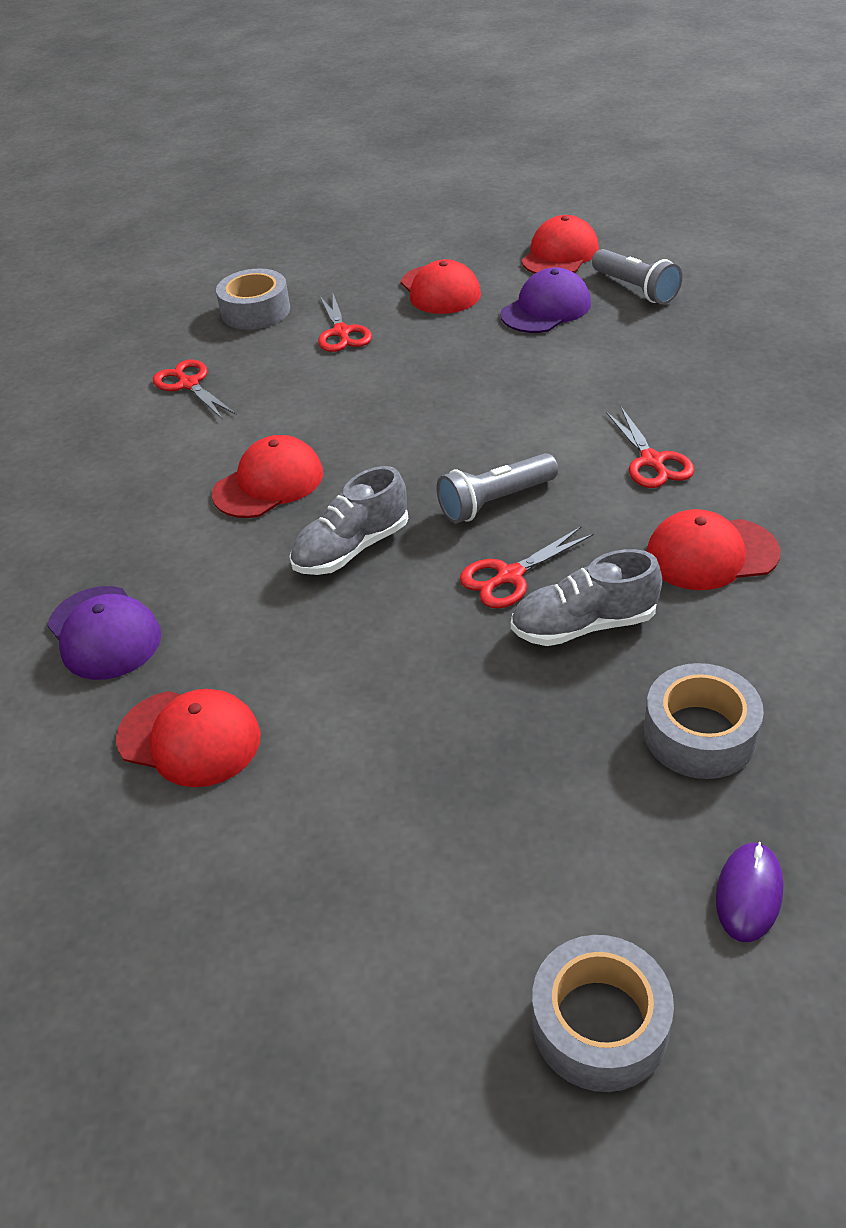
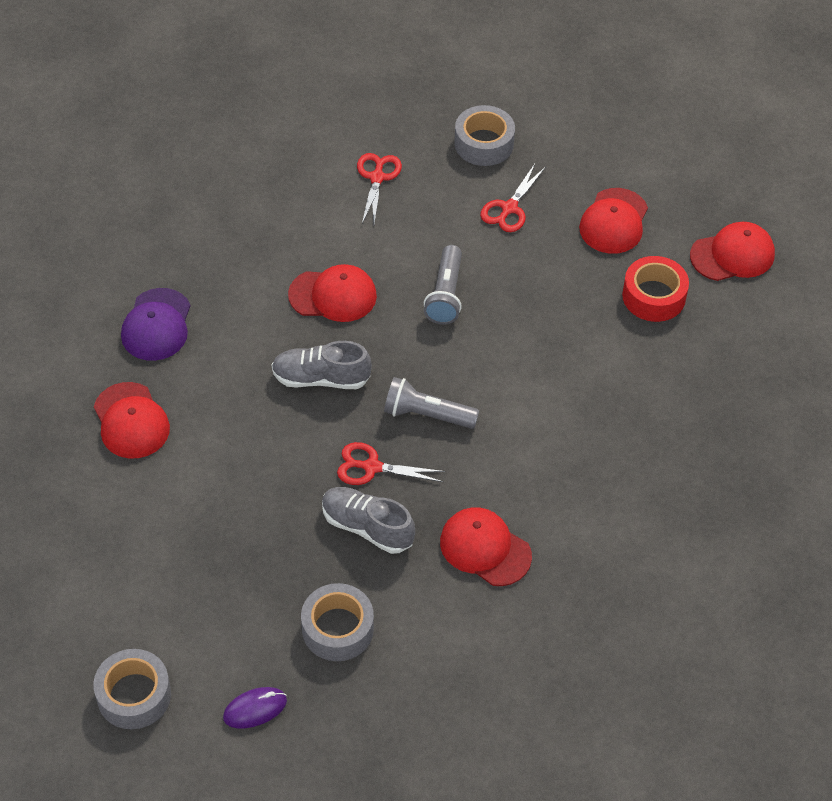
camera: 40 degrees right, 10 degrees up
(546, 309) = (653, 296): purple cap -> red tape
(635, 289) = (733, 329): grey flashlight -> grey flashlight (445, 295)
(652, 461) = (543, 465): red scissors -> none

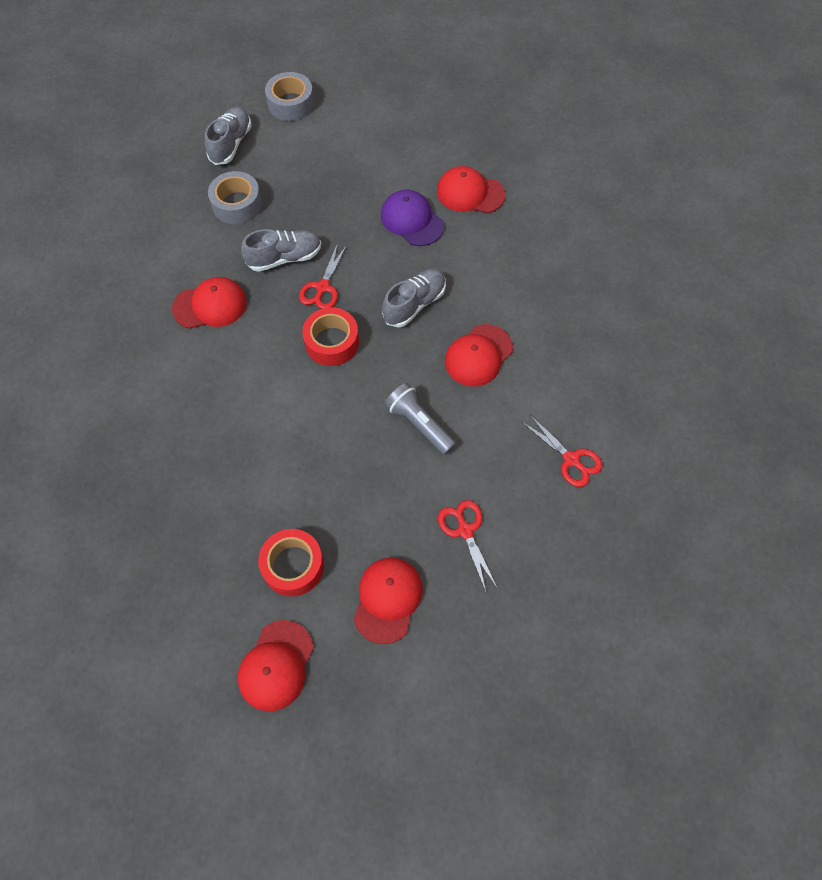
camera: 130 degrees right, 10 degrees up
(156, 325) = (536, 245): purple cap -> purple cap (412, 220)
(255, 709) = (231, 144): purple mouse -> grey shoe
(372, 467) = (322, 287): red scissors -> red scissors turned 150 degrees clockwise
(427, 415) = (332, 342): grey flashlight -> red tape
(484, 143) = (550, 566): grey tape -> none
(614, 221) = (387, 599): red cap -> red cap turned 45 degrees clockwise

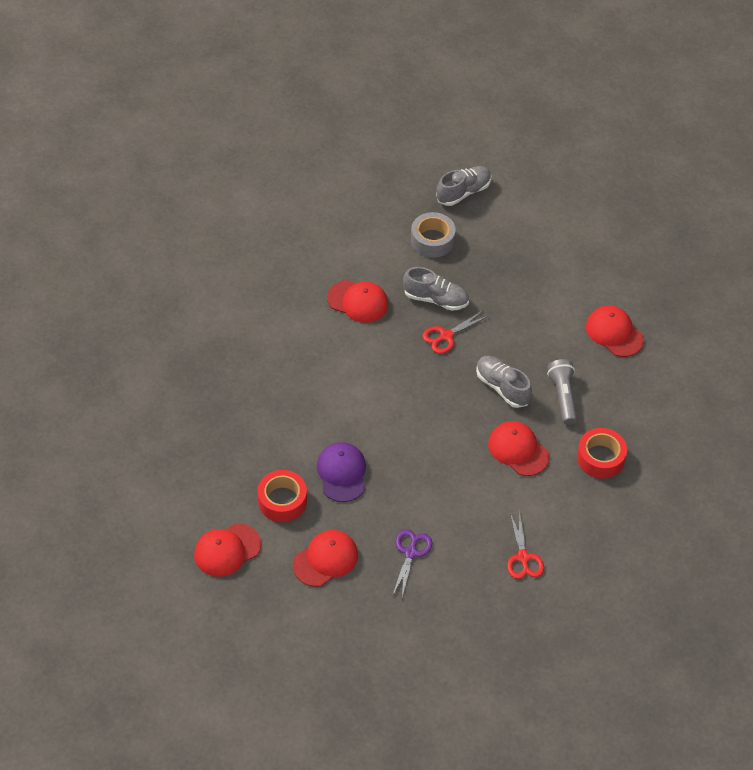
camera: 35 degrees right, 10 degrees down
(291, 104) = (533, 186): grey tape -> none
(332, 342) = (421, 377): red tape -> red tape (600, 458)
(412, 220) = (552, 327): purple cap -> purple cap (342, 473)
(414, 304) = (502, 387): grey shoe -> grey shoe turned 120 degrees counterclockwise
(419, 424) = (437, 468): grey flashlight -> grey flashlight (562, 396)
(465, 530) = (410, 553): red scissors -> purple scissors
(478, 355) = (518, 450): red cap -> red cap turned 60 degrees clockwise

